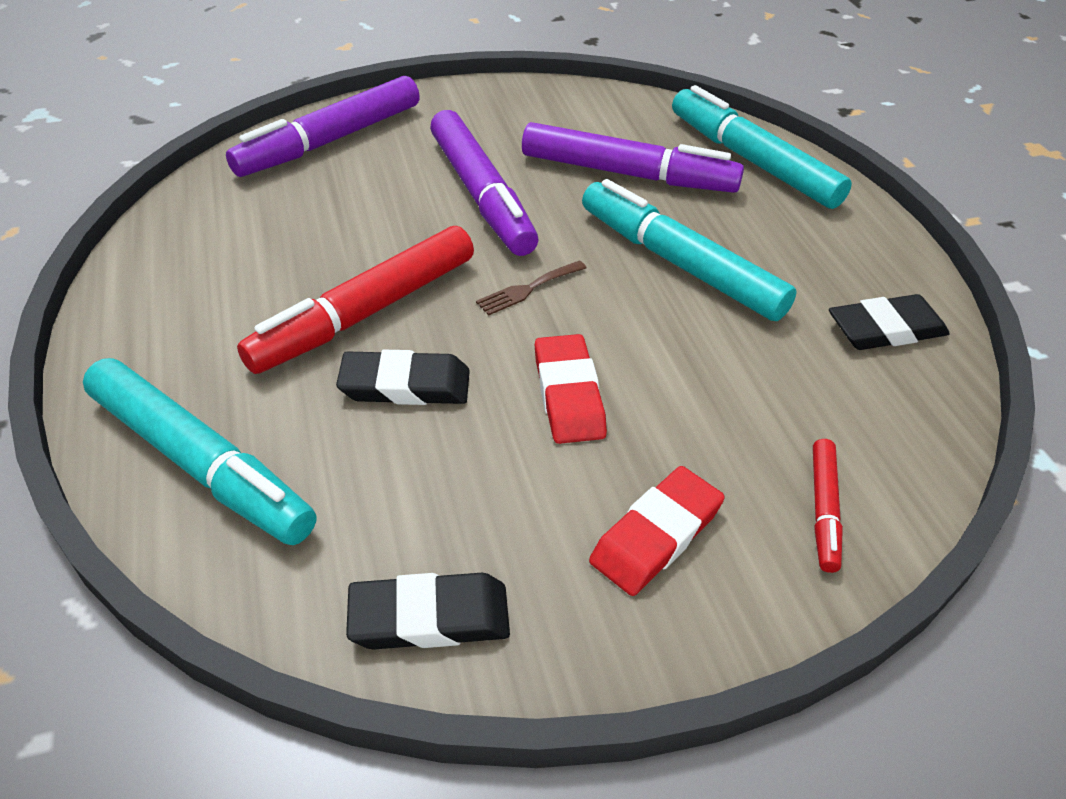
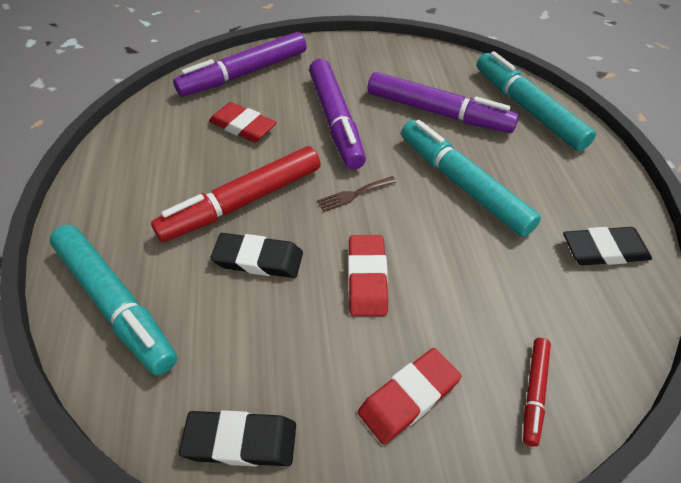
camera: 10 degrees right, 5 degrees up
(344, 212) = (243, 126): none -> red eraser

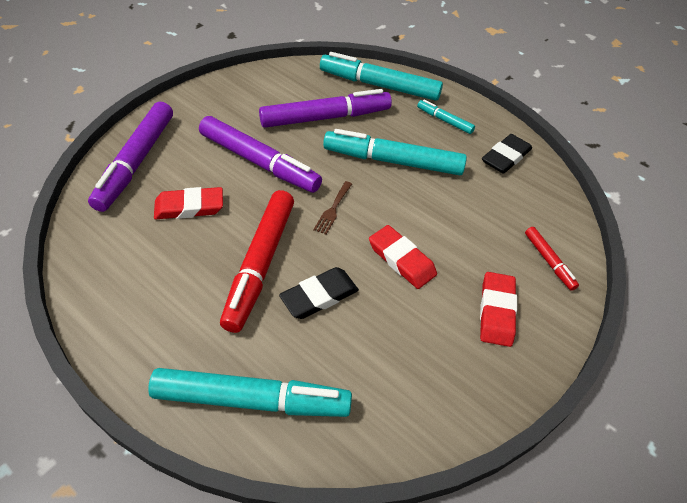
camera: 45 degrees left, 0 degrees up
(240, 441) = (438, 410): black eraser -> none
(566, 175) = (444, 120): none -> turquoise marker

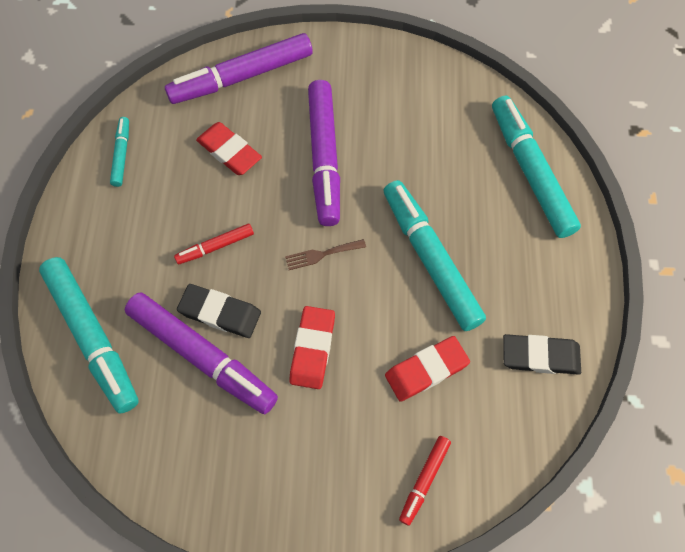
camera: 55 degrees right, 15 degrees up
(260, 264) = (215, 247): red marker -> red marker, size x0.48
(325, 118) = (433, 163): purple marker -> purple marker (202, 356)
(444, 120) = (538, 265): turquoise marker -> turquoise marker (122, 154)
(496, 311) = (320, 466): red eraser -> red eraser (426, 370)

